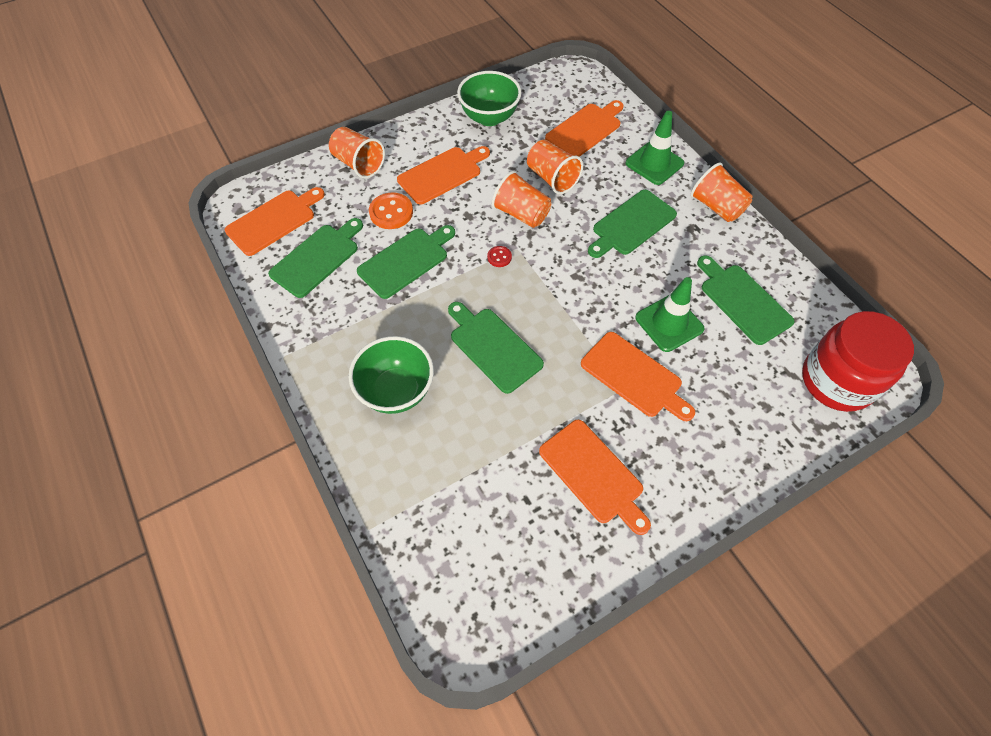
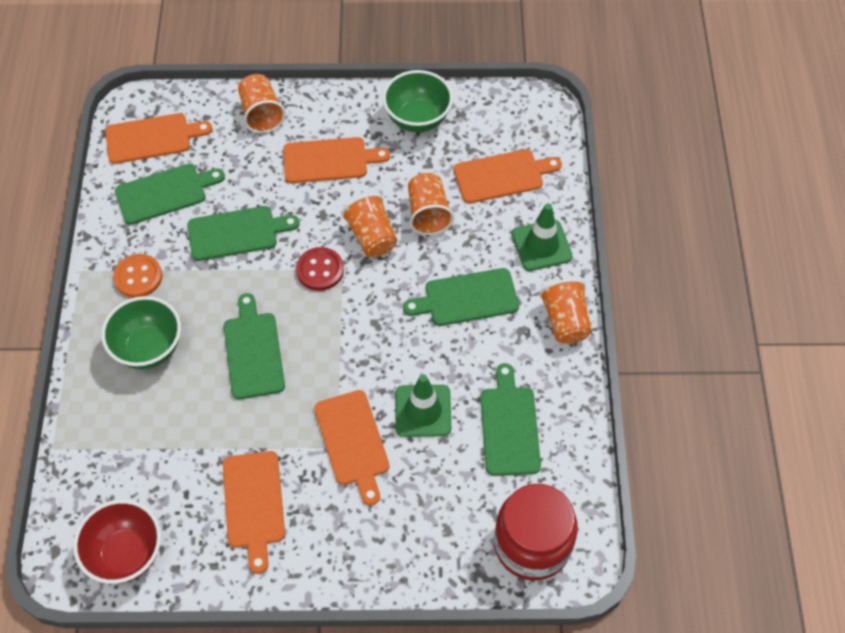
camera: 30 degrees right, 0 degrees up
(391, 212) = (257, 178): orange button -> orange button (138, 277)
(499, 257) = (320, 270): red button -> red button, size x1.86
(512, 588) = (126, 554): none -> red bowl

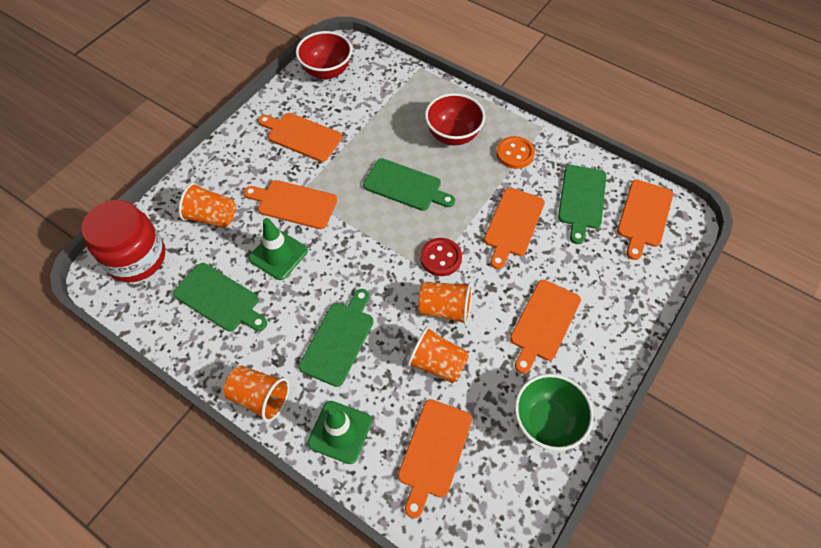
camera: 125 degrees right, 0 degrees up
(149, 348) = (453, 135): green bowl -> red bowl
(237, 233) = (513, 224): green cutting board -> orange cutting board
(261, 114) = (627, 301): orange cup -> orange cup (212, 217)

